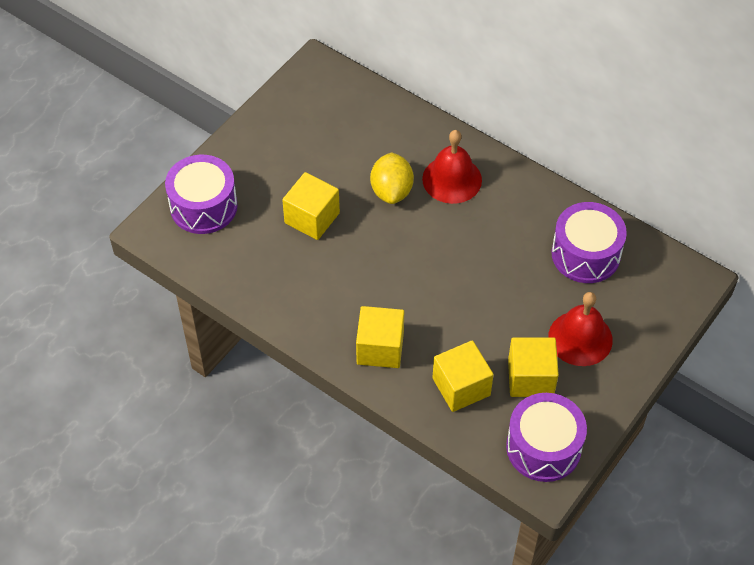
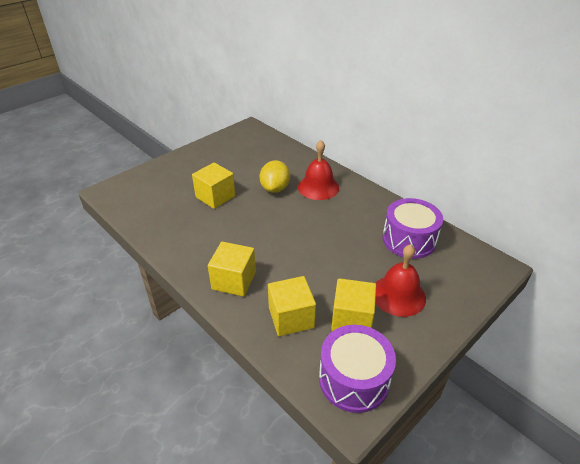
camera: 10 degrees right, 15 degrees down
(203, 206) = (147, 183): purple drum -> none

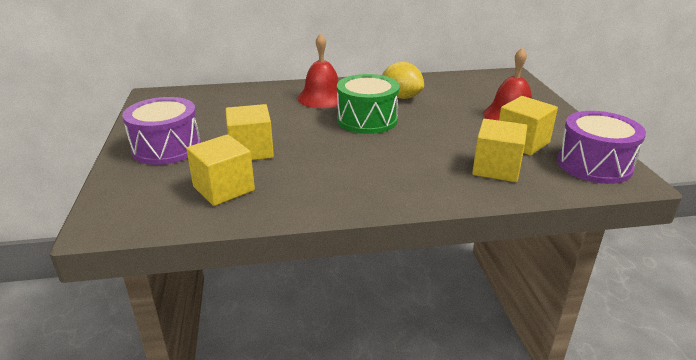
camera: 55 degrees left, 10 degrees down
(234, 280) = (412, 182): yellow cube -> yellow cube (224, 188)
(275, 188) = (291, 116): yellow lemon -> yellow lemon (401, 97)
(305, 222) = (367, 120): none -> green drum
(409, 240) = (447, 90): purple drum -> purple drum (166, 148)

